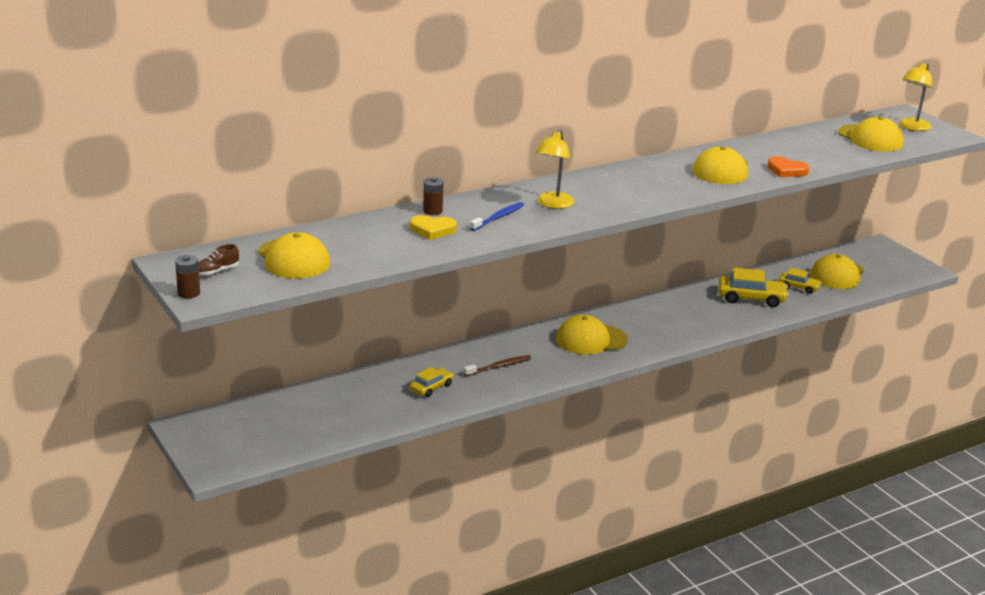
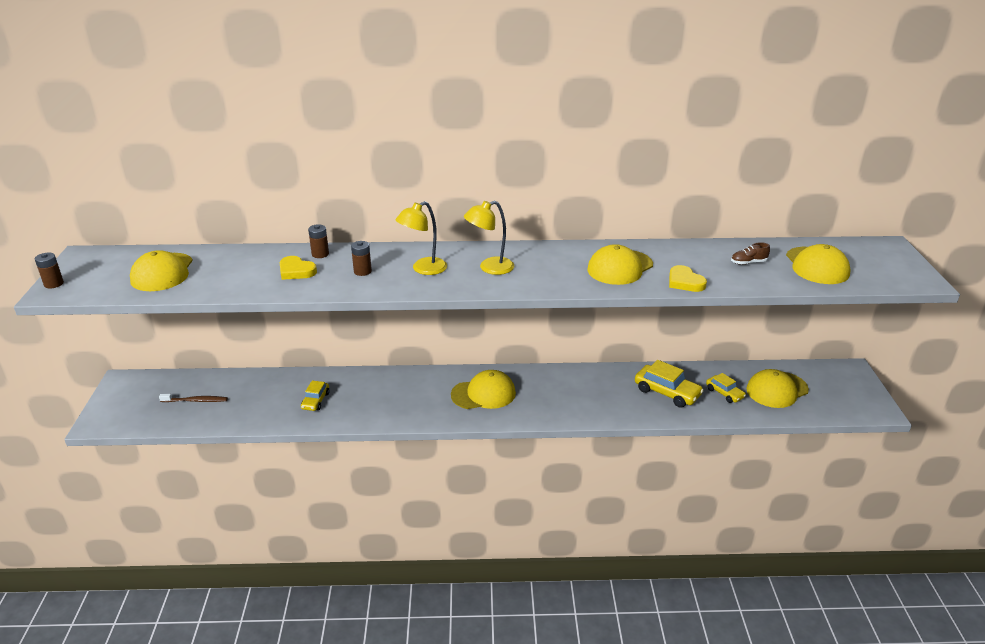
camera: 30 degrees right, 5 degrees up
(217, 271) = (99, 270): brown shoe -> brown shoe (748, 262)
(431, 387) = (315, 401): yellow car -> yellow car turned 120 degrees clockwise
(498, 217) = (362, 271): blue toothbrush -> brown battery
(499, 366) = (385, 397): brown toothbrush -> brown toothbrush (195, 401)
(591, 340) = (484, 394): yellow cap -> yellow cap turned 150 degrees clockwise
(786, 170) = (685, 282): orange heart -> yellow heart
(912, 127) = (880, 262): yellow lamp -> yellow lamp (489, 268)

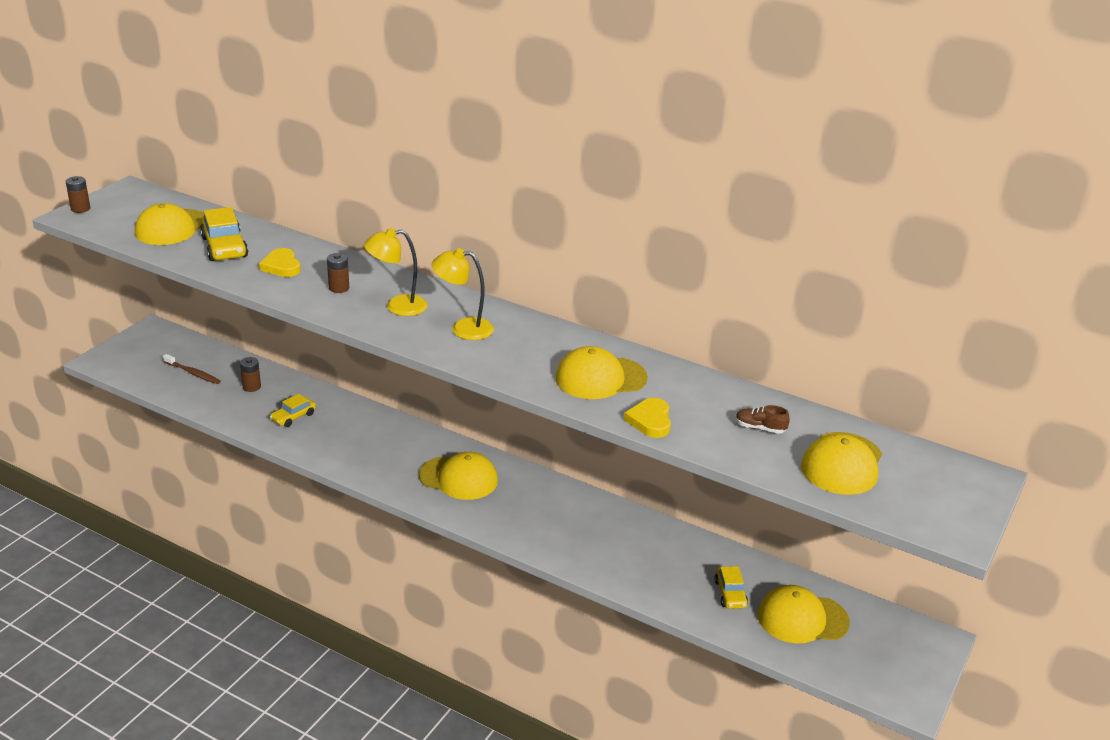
camera: 30 degrees right, 0 degrees up
(320, 254) = (323, 257): brown battery -> brown battery (251, 387)
(667, 392) = (661, 563): yellow car -> yellow car (224, 247)

